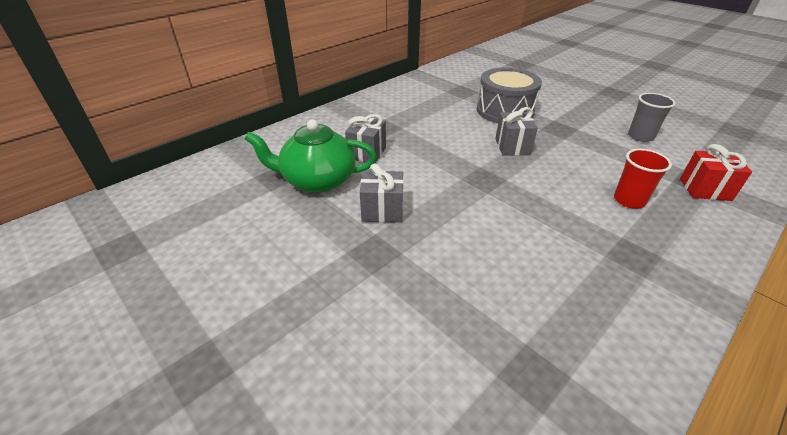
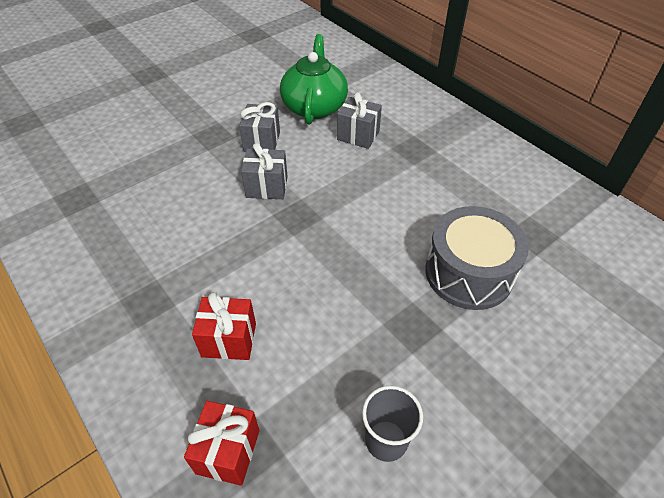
camera: 95 degrees right, 10 degrees up
(512, 147) = (363, 256): grey gift -> grey gift (267, 187)
(629, 200) = (229, 340): red cup -> red gift

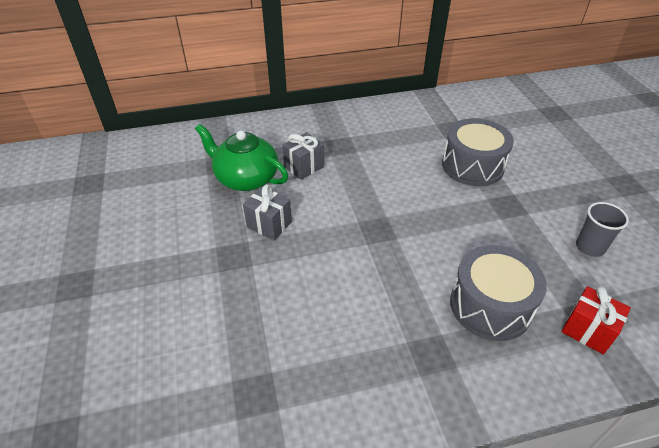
camera: 65 degrees left, 5 degrees down
(229, 340) = (490, 306): red gift -> grey drum
(267, 187) = (331, 238): grey gift -> none

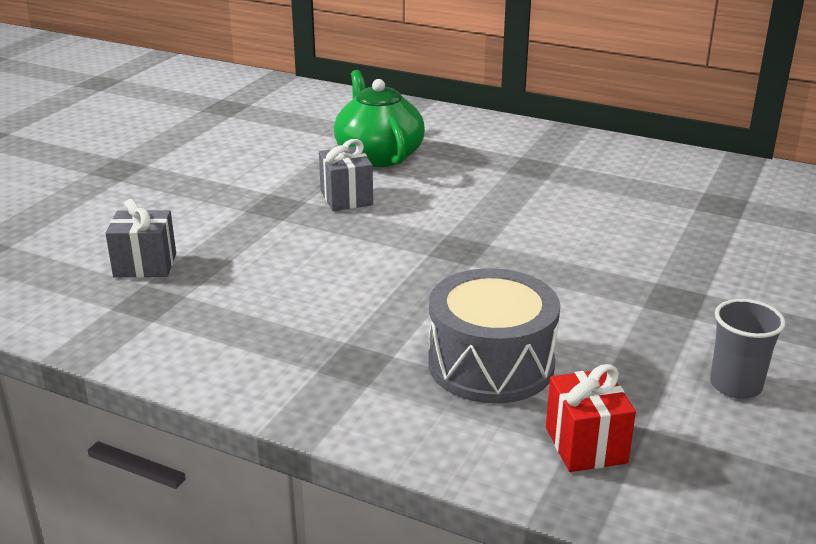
camera: 40 degrees right, 15 degrees down
(304, 167) = (458, 169): grey gift -> grey gift (145, 265)
(472, 166) = (689, 246): grey drum -> none

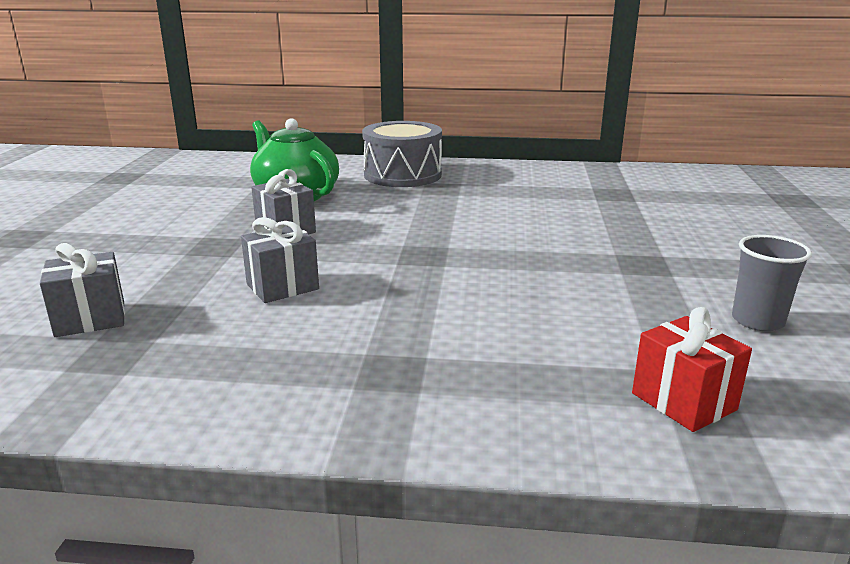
camera: 20 degrees left, 5 degrees down
(311, 262) = (282, 287): none -> grey gift
(491, 364) = (530, 345): grey drum -> grey drum (402, 175)

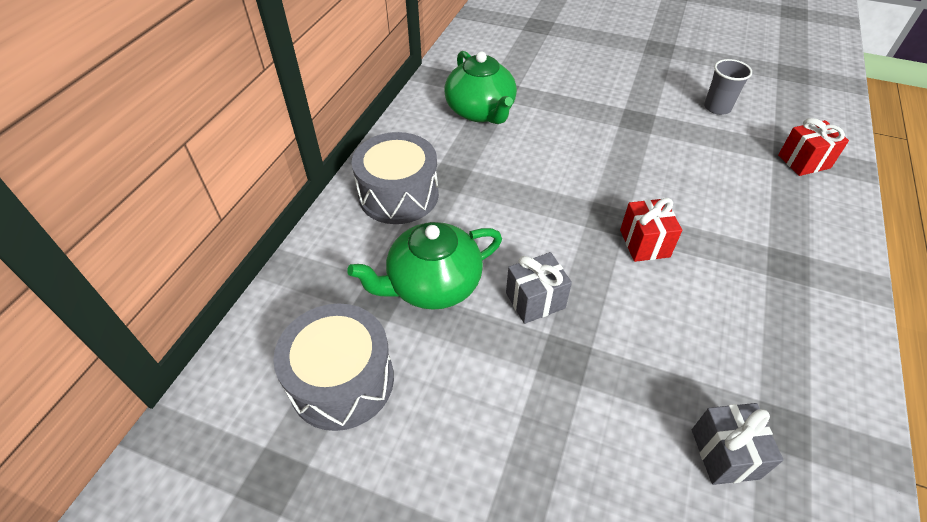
camera: 75 degrees left, 25 degrees up
(195, 182) = (342, 381): none -> grey drum
(282, 287) = (663, 311): grey gift -> none
(389, 274) = (644, 243): none -> red gift
(561, 189) = (481, 111): none -> green teapot

